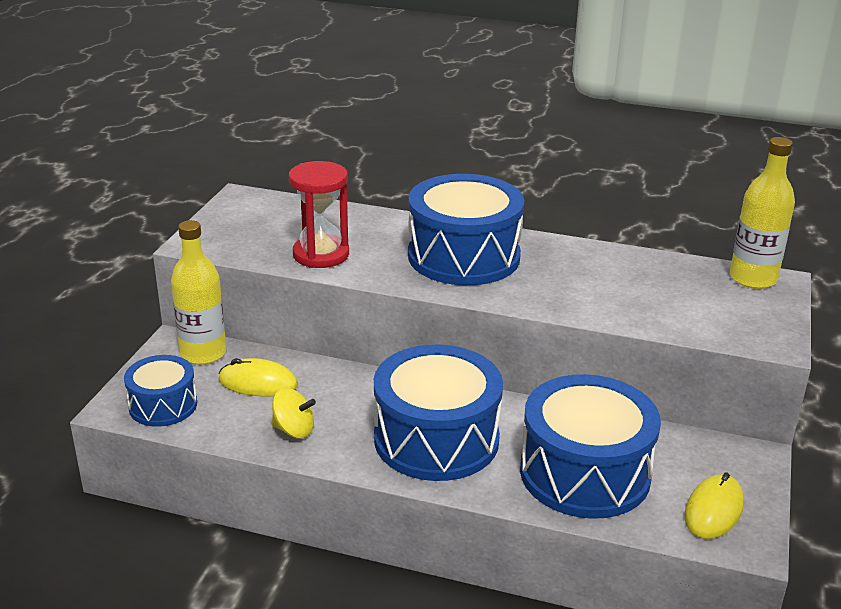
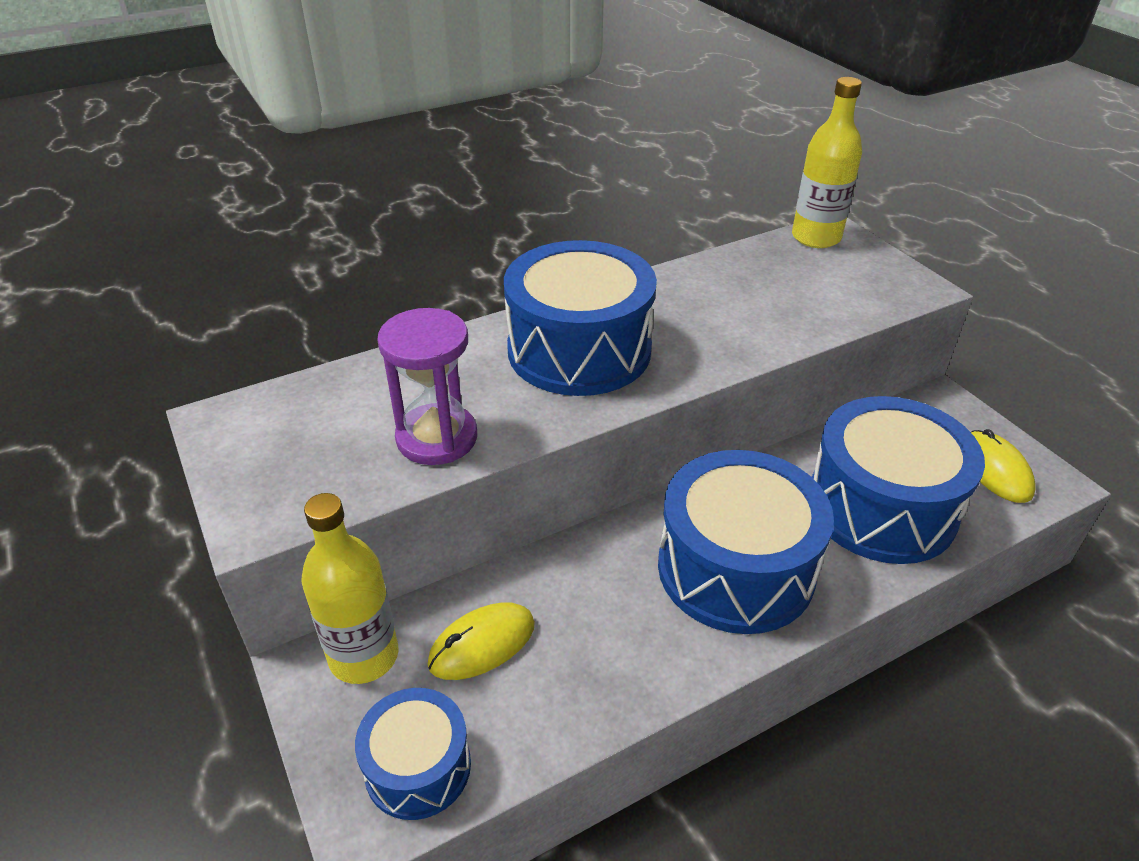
camera: 45 degrees left, 10 degrees up
(294, 430) = (603, 671): yellow spinning top -> none
(321, 254) = (437, 438): red hourglass -> purple hourglass

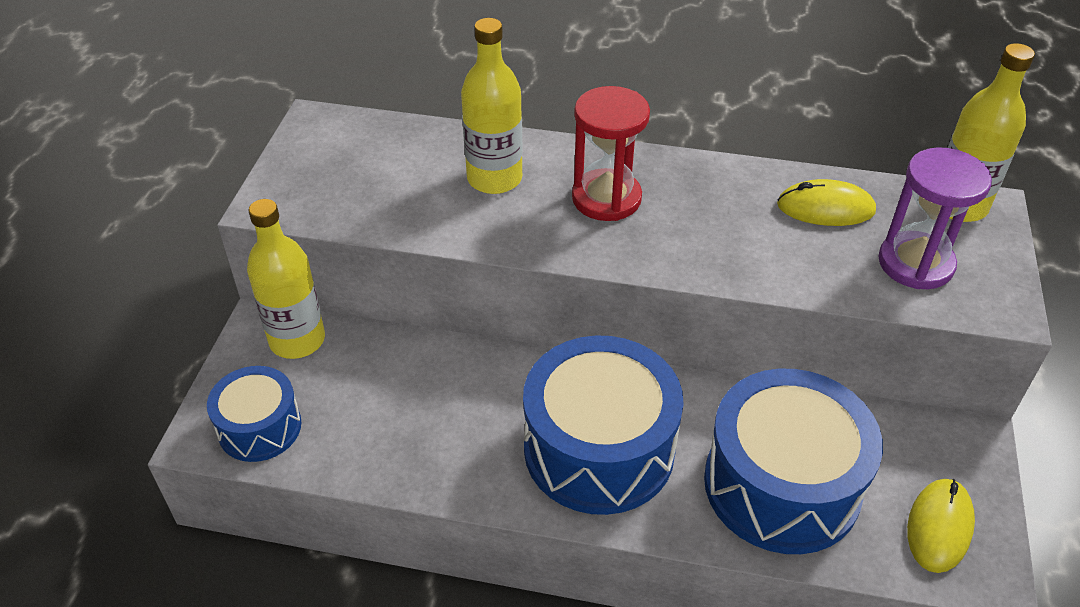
camera: 40 degrees right, 5 degrees up
(437, 438) = (430, 210): purple hourglass -> purple hourglass (915, 263)
(465, 382) = (494, 178): none -> yellow bottle
(482, 644) = (371, 380): yellow mouse -> yellow mouse (825, 208)
(579, 350) = (606, 198): blue drum -> red hourglass

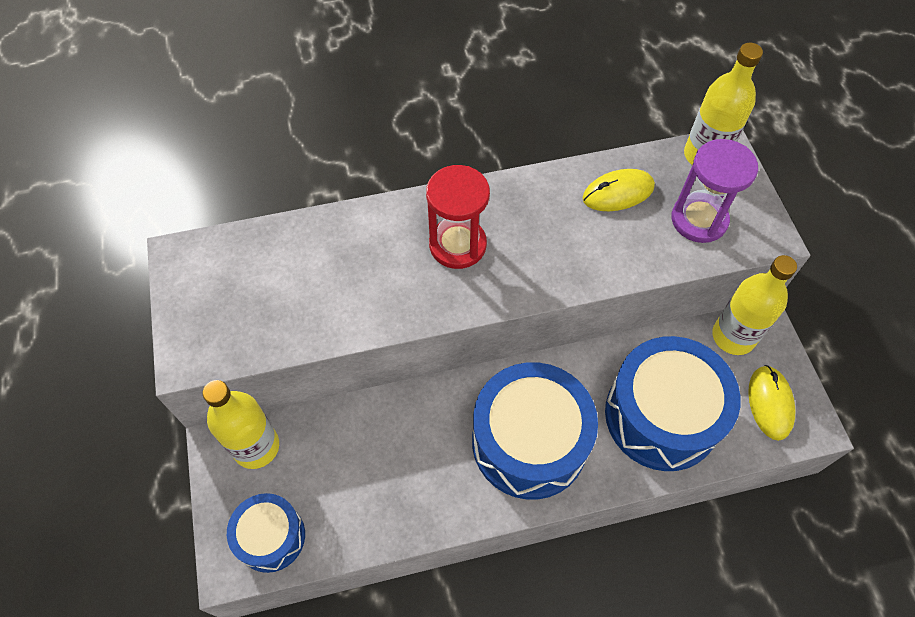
camera: 25 degrees left, 15 degrees up
(494, 178) = (362, 259): yellow bottle -> yellow bottle (733, 336)

